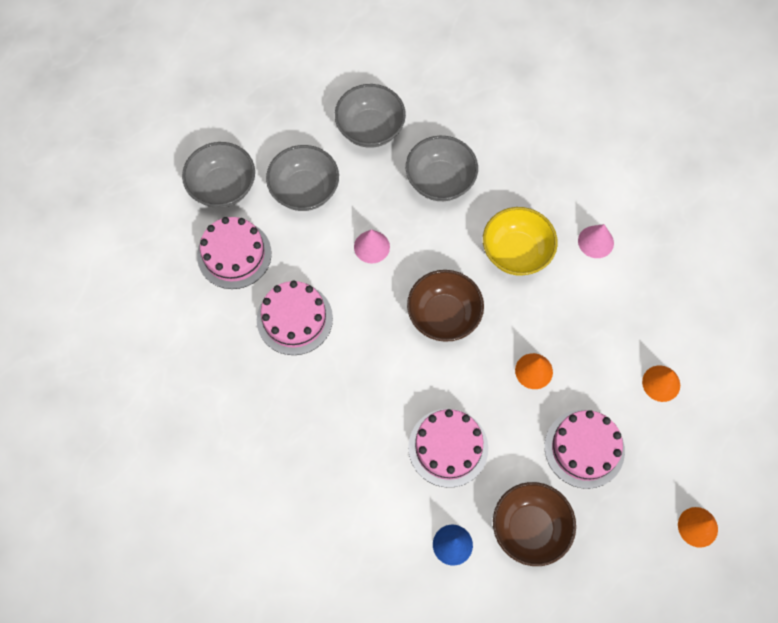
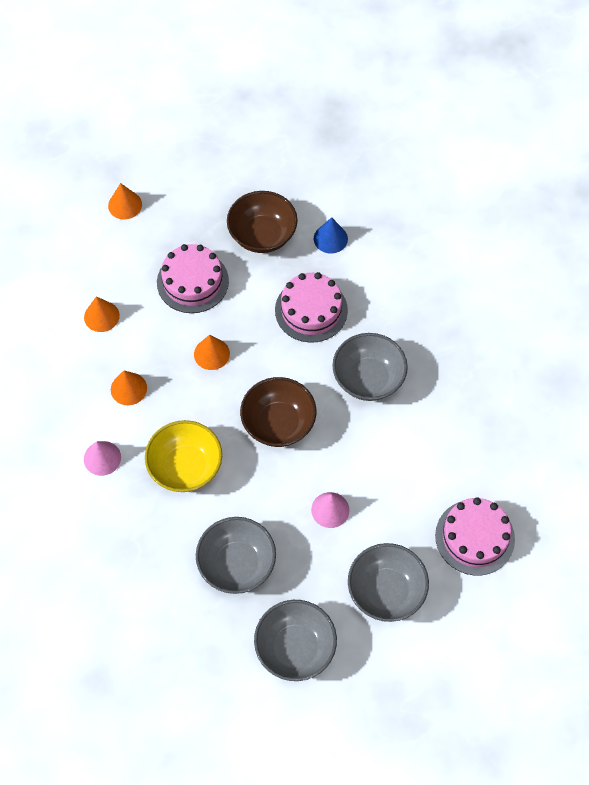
camera: 165 degrees left, 5 degrees down
(223, 187) = (475, 618): grey bowl -> grey bowl (368, 379)
(294, 319) = (425, 456): pink cake -> none
(600, 313) = (128, 388): none -> orange cone

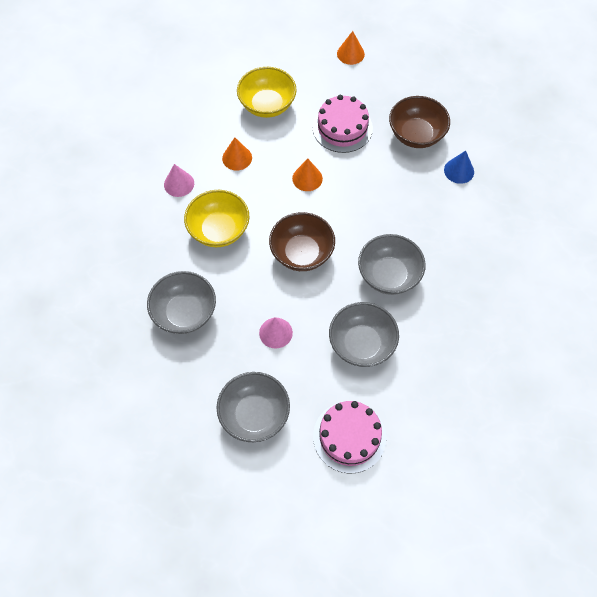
camera: 45 degrees right, 0 degrees up
(101, 316) = (267, 105): orange cone -> yellow bowl
(295, 648) = (162, 394): grey bowl -> grey bowl (361, 344)
(311, 310) = (398, 203): pink cake -> none

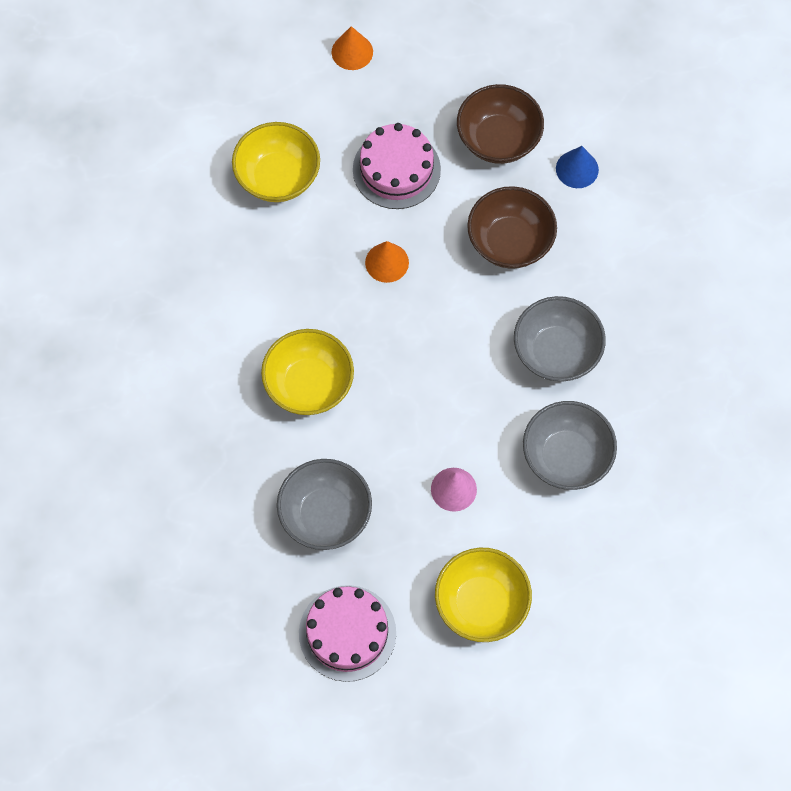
camera: 25 degrees left, 5 degrees up
(179, 184) = (220, 342): pink cone -> none
(237, 158) = (278, 272): orange cone -> none
(254, 415) = (481, 603): grey bowl -> yellow bowl
(302, 253) = (432, 369): brown bowl -> brown bowl (510, 242)
(349, 436) = (607, 578): pink cake -> pink cake (347, 633)

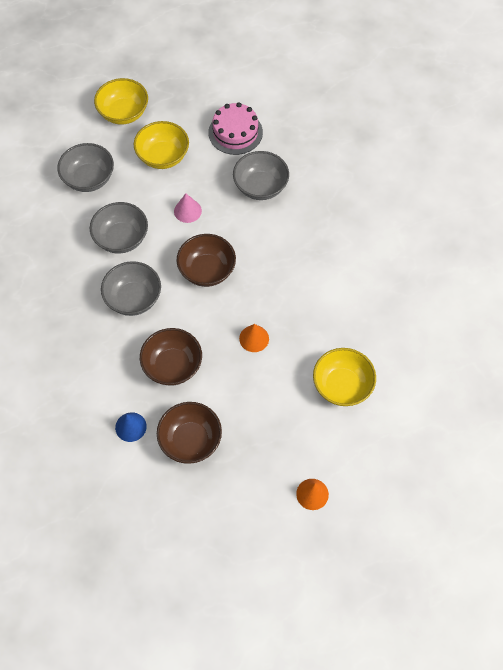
camera: 170 degrees right, 5 degrees down
(309, 384) = (287, 255): yellow bowl -> yellow bowl (123, 113)
(396, 169) = (260, 405): pink cake -> none
(438, 379) = (207, 270): none -> brown bowl
(612, 579) = (89, 179): none -> grey bowl

